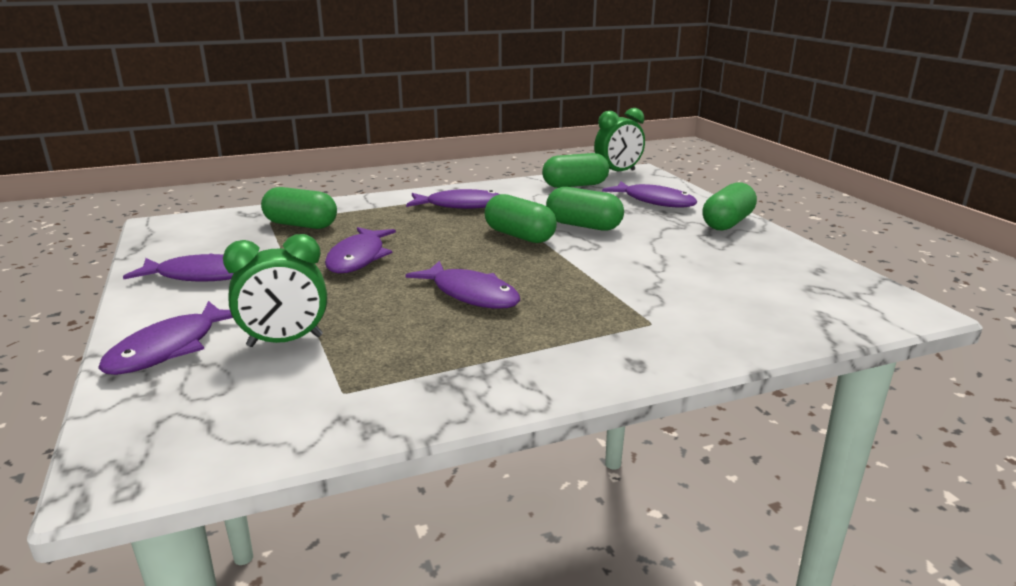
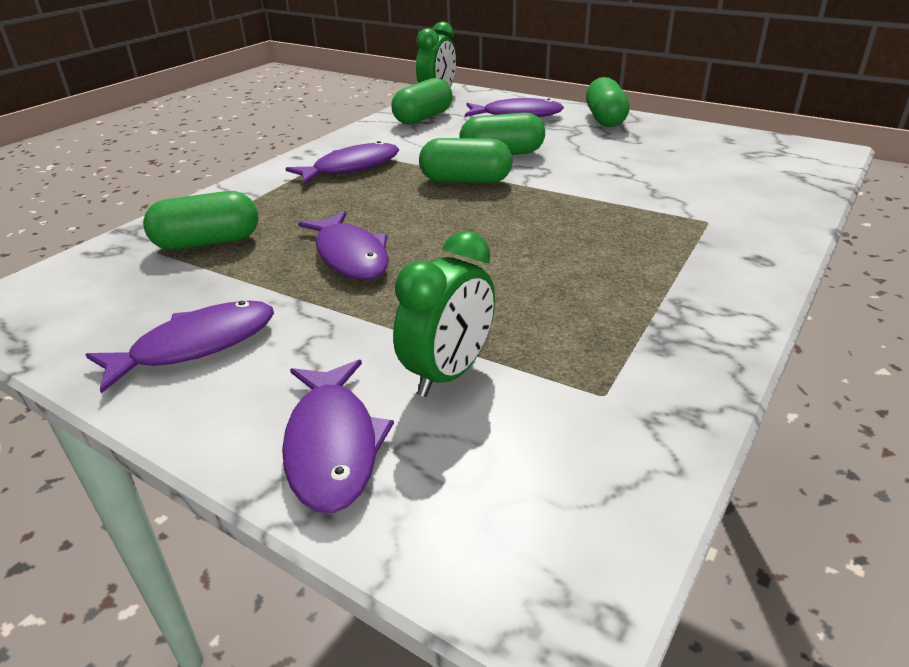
camera: 35 degrees left, 10 degrees up
(471, 294) = (530, 251): purple fish -> none

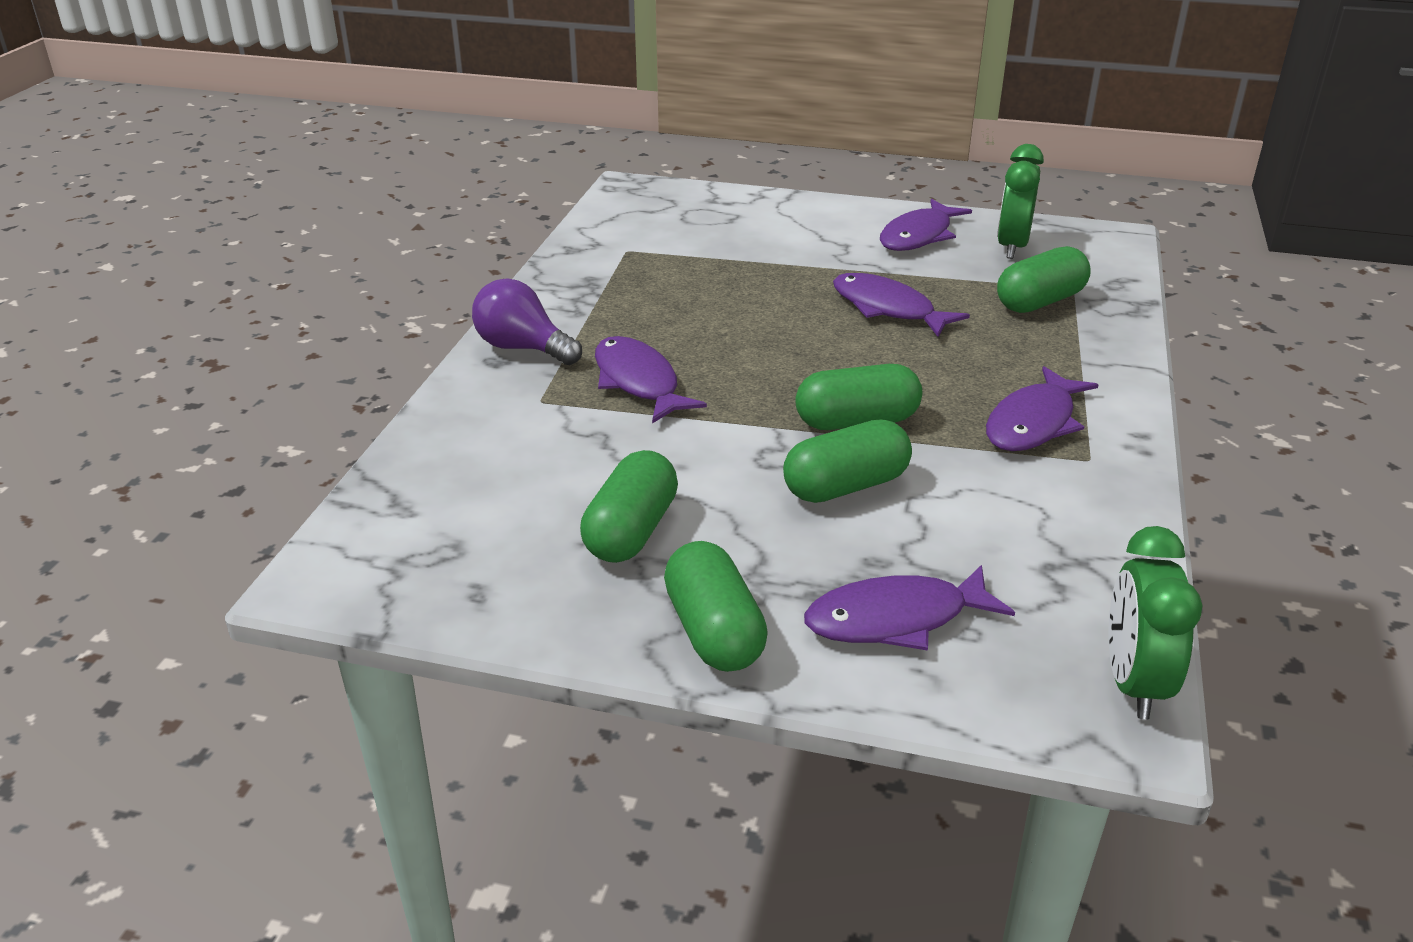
camera: 160 degrees right, 0 degrees up
(333, 445) = (773, 210): purple fish -> purple fish (638, 382)
(423, 118) = (1069, 577): green capsule -> green capsule (631, 531)
(449, 373) = (732, 246): green clock -> green clock (1012, 247)
(734, 267) = (523, 348): none -> purple light bulb

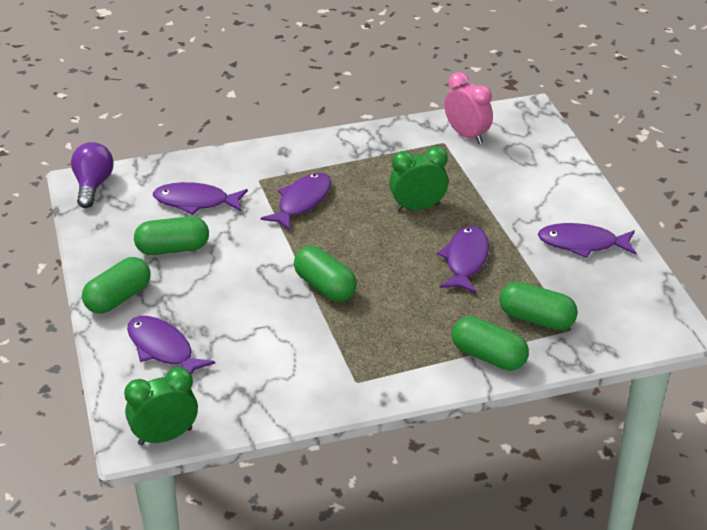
camera: 60 degrees right, 5 degrees up
(523, 348) = (302, 154): purple light bulb -> purple light bulb (93, 185)
(631, 233) = (467, 135): none -> pink clock
(846, 486) = (260, 301): green capsule -> green capsule (488, 356)
(1012, 247) = (608, 287): green clock -> green clock (417, 207)
(1033, 423) = (378, 351): purple fish -> purple fish (196, 202)

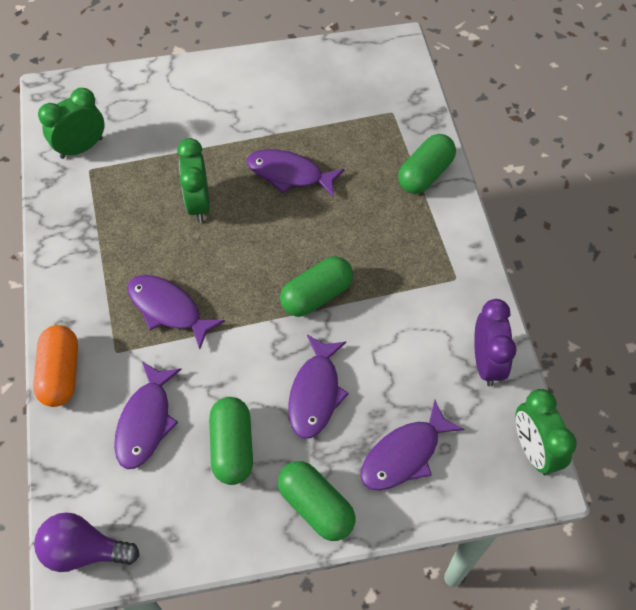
camera: 85 degrees left, 20 degrees up
(237, 155) = (61, 373): none -> orange capsule
(259, 404) = (486, 362): none -> purple clock
(467, 135) = (81, 148): pink clock -> green clock
(536, 319) = (378, 133): green capsule -> none
(582, 243) = (277, 85): purple fish -> purple fish (315, 393)

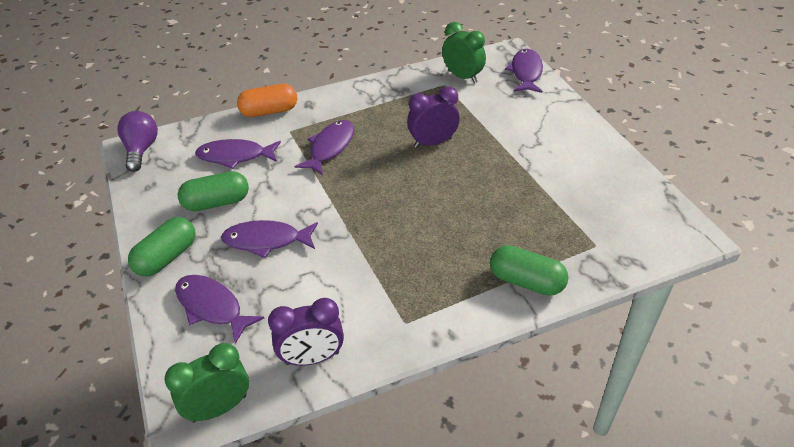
camera: 80 degrees right, 15 degrees down
(198, 204) = (433, 143): green clock -> purple clock
(289, 174) = (484, 187): purple fish -> purple fish (526, 72)
(316, 295) = (361, 226): green capsule -> none

